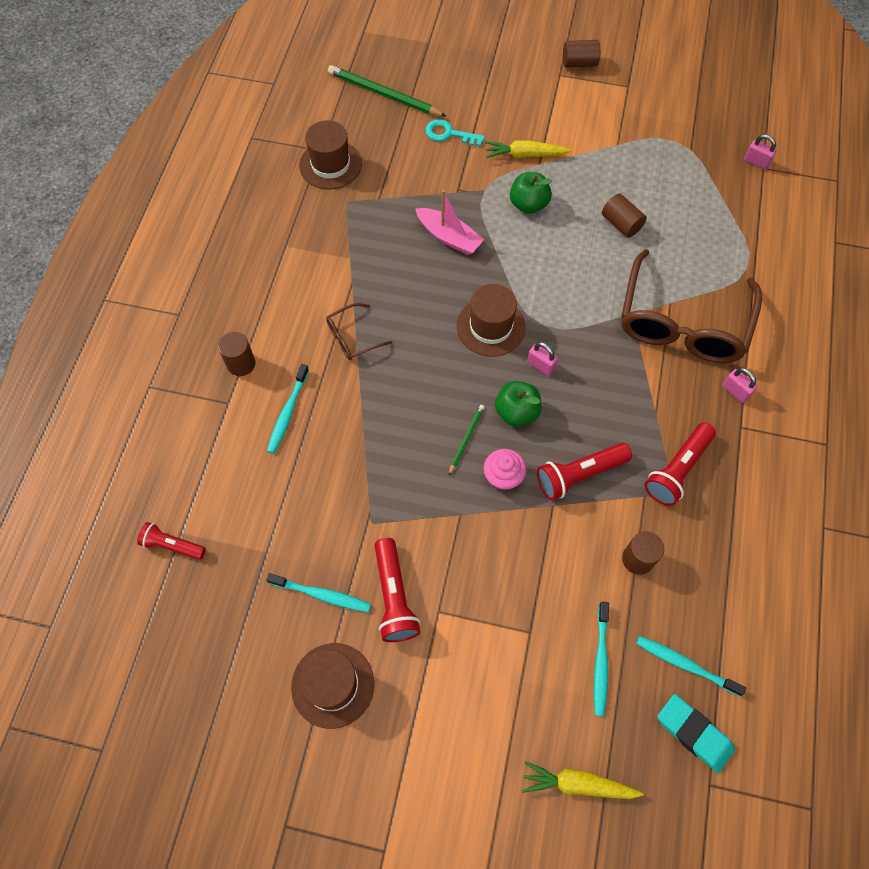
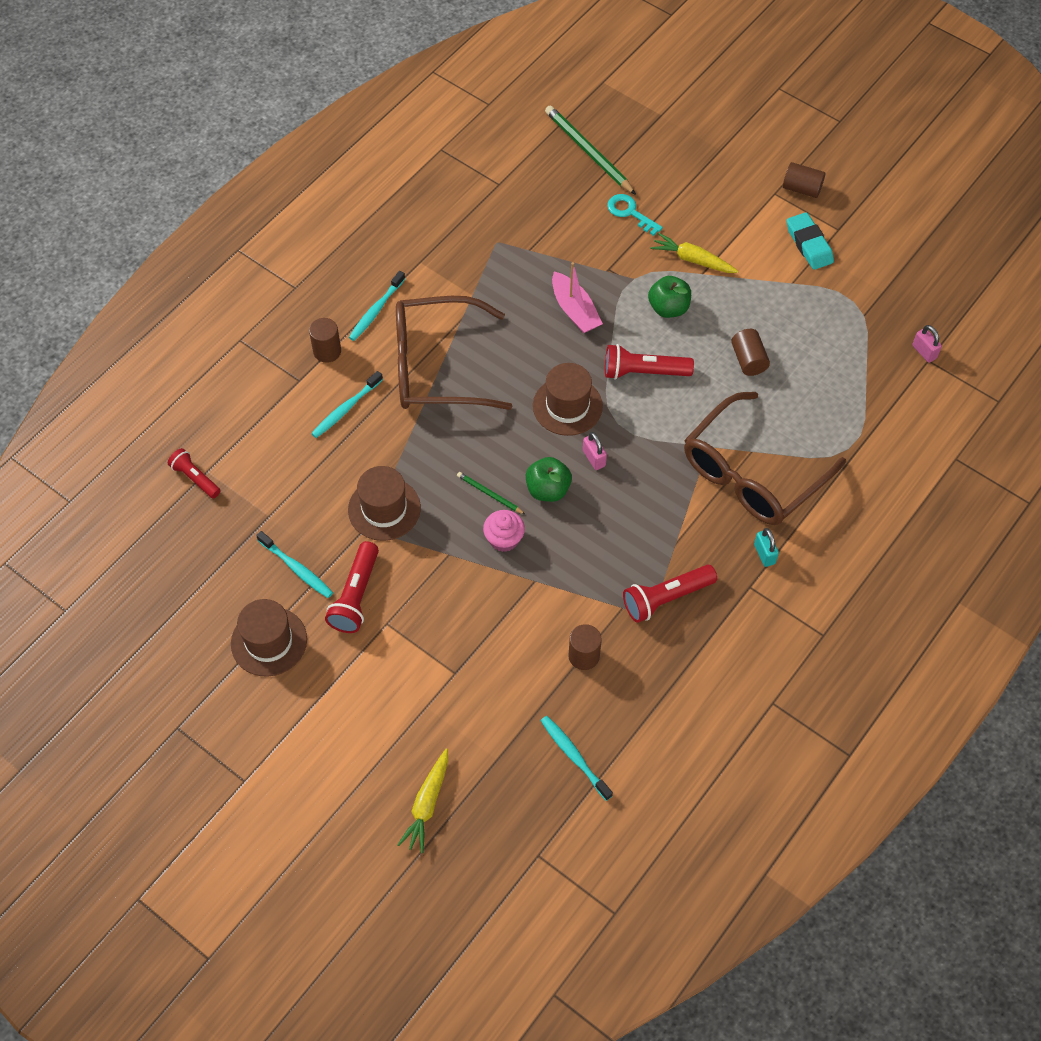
camera: 25 degrees right, 5 degrees down
(330, 165) = (501, 201): brown hat -> brown hat (384, 509)
(353, 337) = (437, 366): brown glasses -> brown glasses, size x2.28
(466, 439) = (489, 494): green pencil -> green pencil turned 105 degrees counterclockwise
(578, 784) = (427, 804): yellow carrot -> yellow carrot turned 105 degrees counterclockwise
(579, 475) = (573, 565): red flashlight -> red flashlight (643, 372)
(600, 661) = (501, 722): turquoise toothbrush -> turquoise toothbrush (376, 310)
(693, 733) = (548, 811): turquoise eraser -> turquoise eraser (809, 244)
(735, 391) = (764, 554): pink padlock -> turquoise padlock

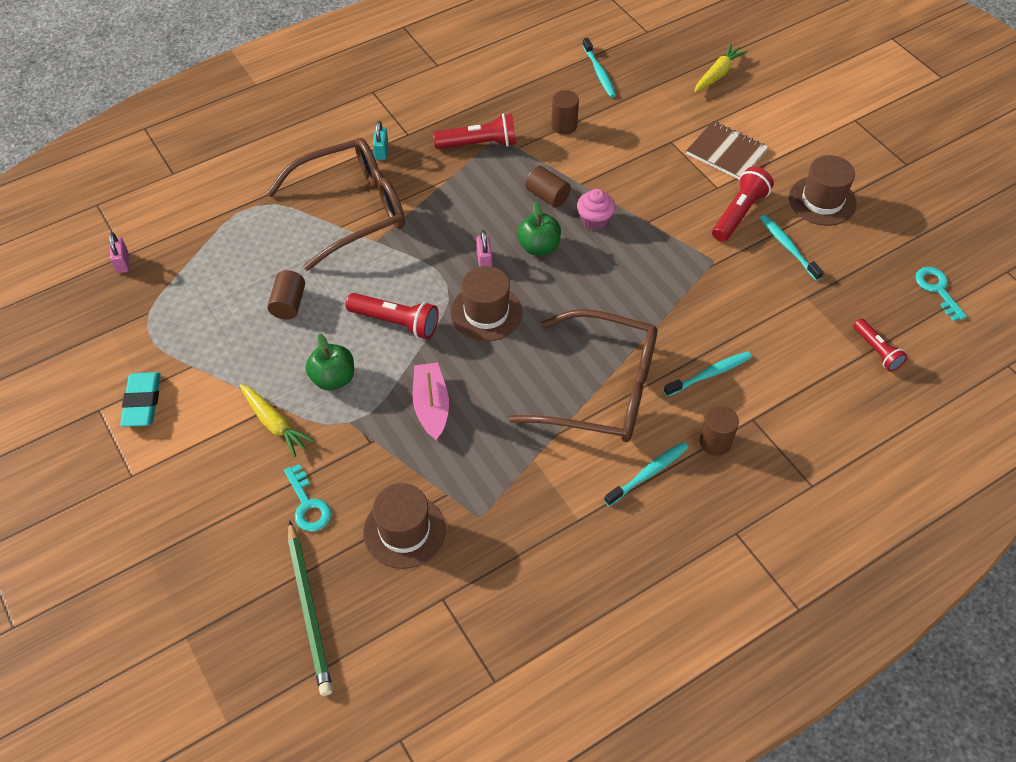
camera: 160 degrees left, 5 degrees down
(138, 564) = (937, 290): none -> turquoise key
(384, 509) = (695, 273): brown hat -> brown hat (404, 531)
(388, 677) = (726, 152): none -> brown notebook
(489, 494) = (593, 258): green pencil -> none
(801, 189) = (98, 471): brown cylinder -> brown cylinder (547, 196)

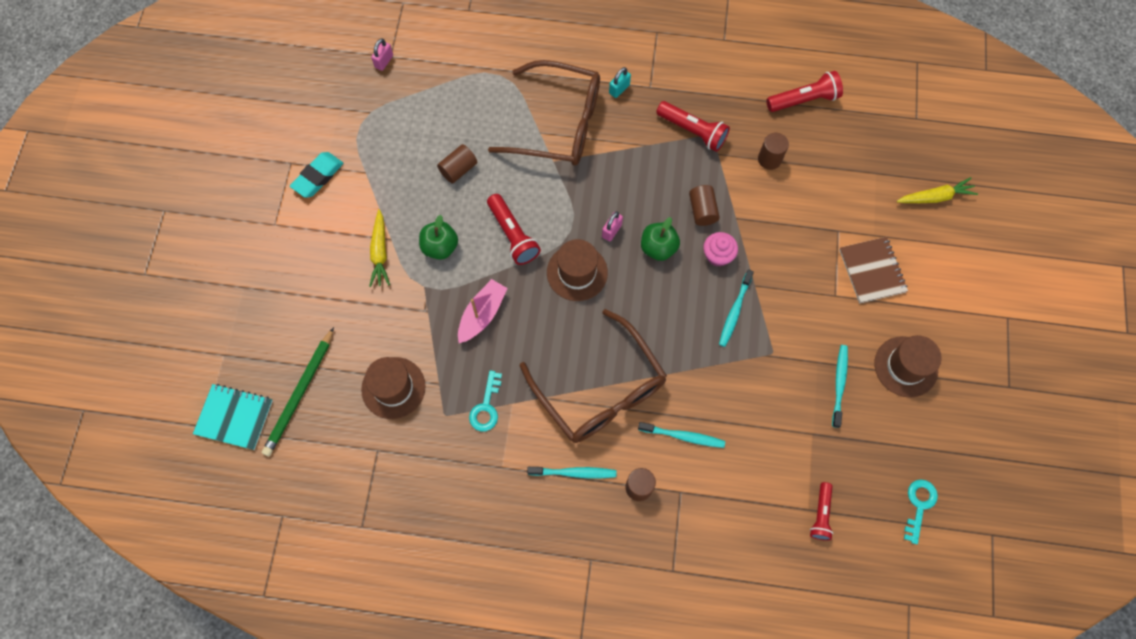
camera: 40 degrees right, 15 degrees up
(255, 687) = (234, 417): none -> turquoise notebook
(308, 504) = (354, 324): turquoise key -> turquoise key (486, 407)
(599, 72) = (841, 130): turquoise toothbrush -> turquoise toothbrush (734, 311)
(739, 213) = (830, 329): red flashlight -> red flashlight (804, 100)

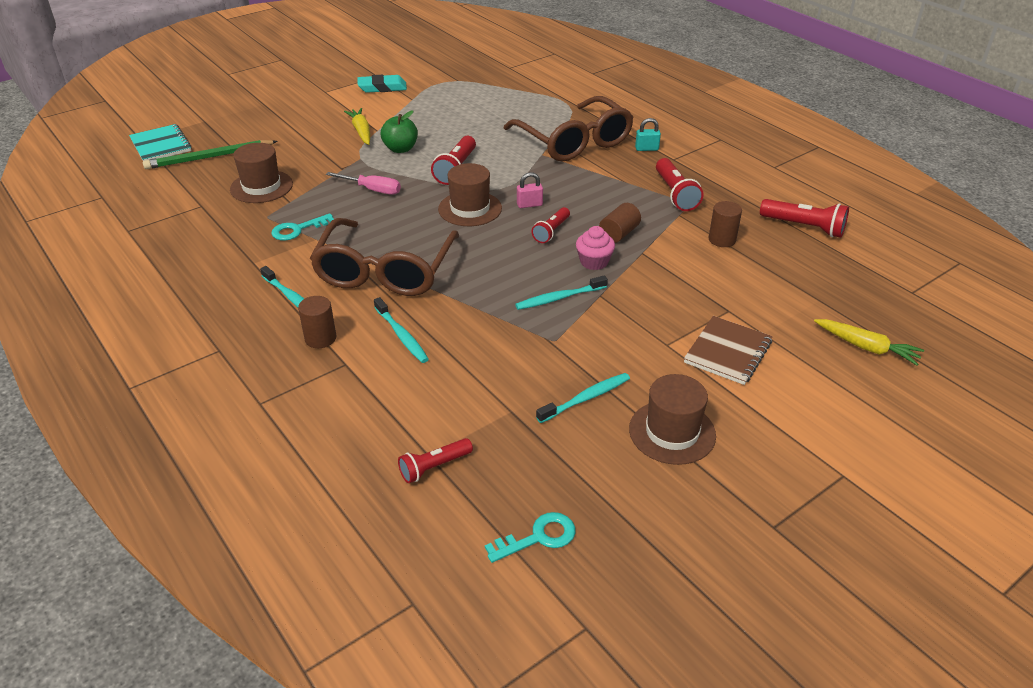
camera: 45 degrees right, 30 degrees down
(380, 252) = (361, 132): yellow carrot -> yellow carrot turned 120 degrees clockwise
(384, 61) = (502, 67): pink padlock -> none
(458, 169) = (471, 126): brown cylinder -> none
(482, 314) = (372, 190): pink boat -> pink screwdriver
(658, 248) = (551, 231): green apple -> red flashlight

